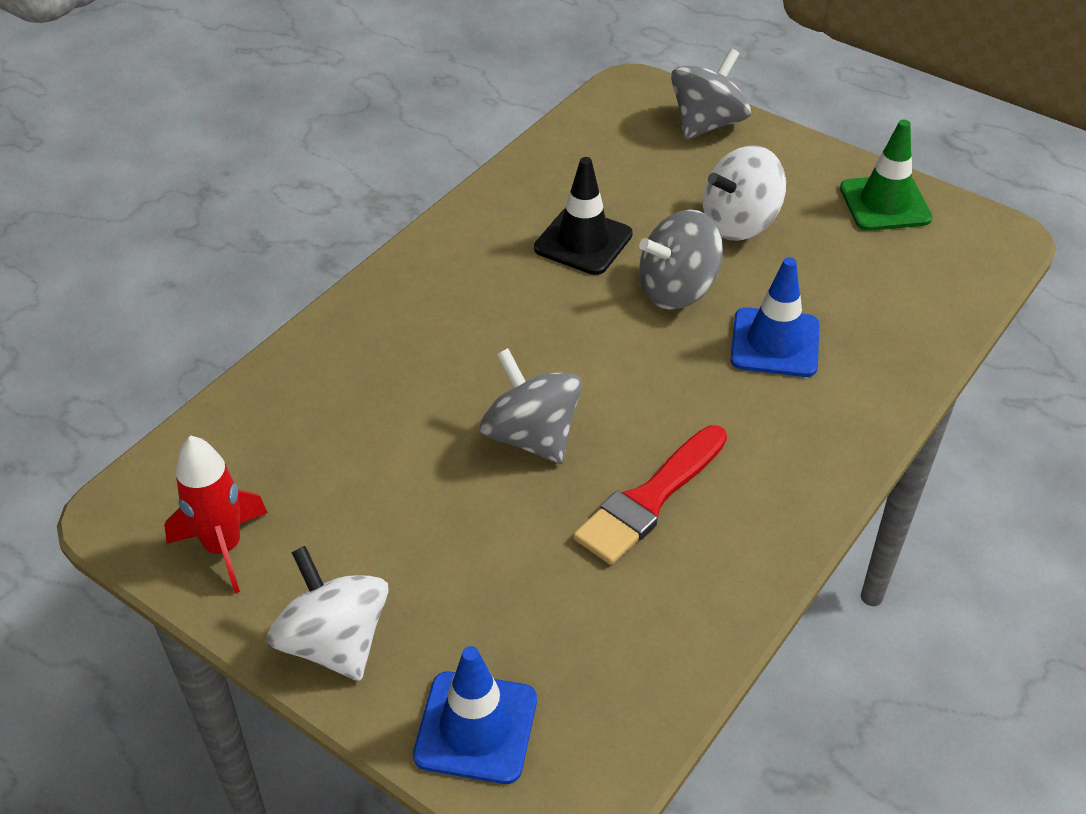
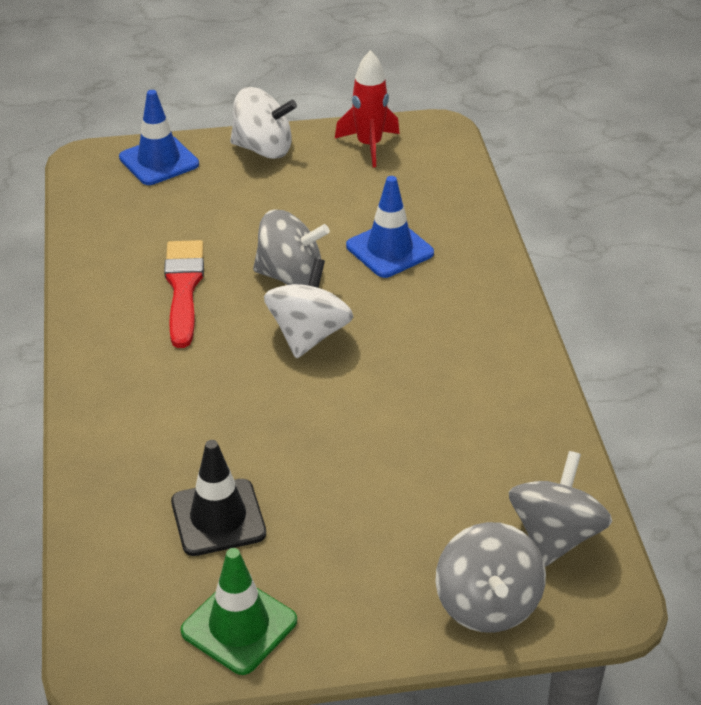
camera: 135 degrees right, 5 degrees down
(583, 241) = (430, 414): black traffic cone -> black traffic cone (218, 518)
(677, 290) = (317, 422): grey spinning top -> grey spinning top (555, 536)
(739, 223) = (338, 513): white spinning top -> white spinning top (309, 335)
(775, 343) = (206, 429): blue traffic cone -> blue traffic cone (389, 249)

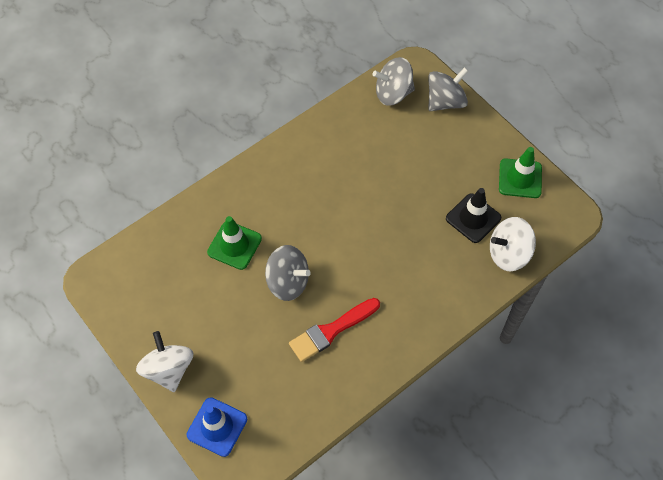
camera: 120 degrees left, 20 degrees up
(291, 276) = (288, 282): grey spinning top -> grey spinning top turned 135 degrees clockwise
(309, 335) = (330, 247): white spinning top -> white spinning top (508, 254)
(369, 145) = (132, 308): red rocket -> none
(389, 249) = (234, 245): blue traffic cone -> green traffic cone

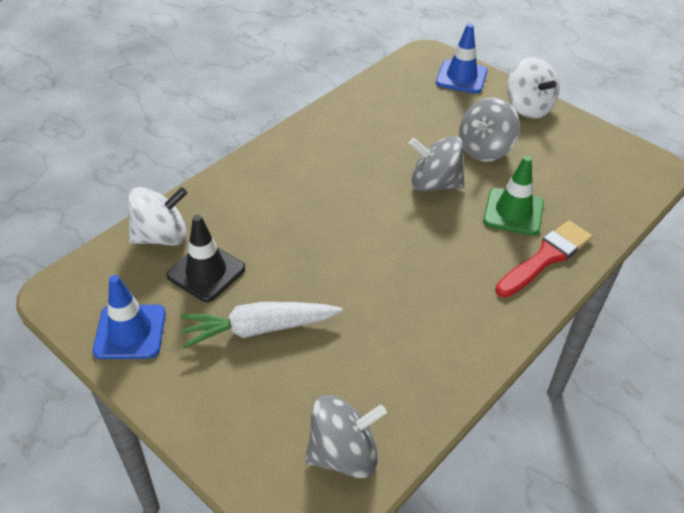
camera: 170 degrees right, 15 degrees down
(331, 331) = (371, 148): red brush -> red brush (545, 258)
(437, 171) = (259, 329): none -> white carrot
(445, 101) = (247, 449): grey spinning top -> grey spinning top (485, 149)
(520, 178) = (130, 332): green traffic cone -> blue traffic cone

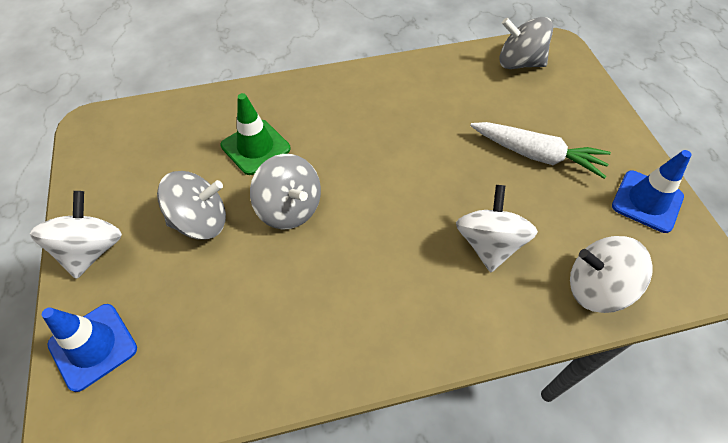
camera: 145 degrees left, 10 degrees up
(206, 272) = (562, 225): black traffic cone -> none
(262, 229) = (489, 244): none -> white spinning top
(545, 258) = (277, 103): red brush -> none

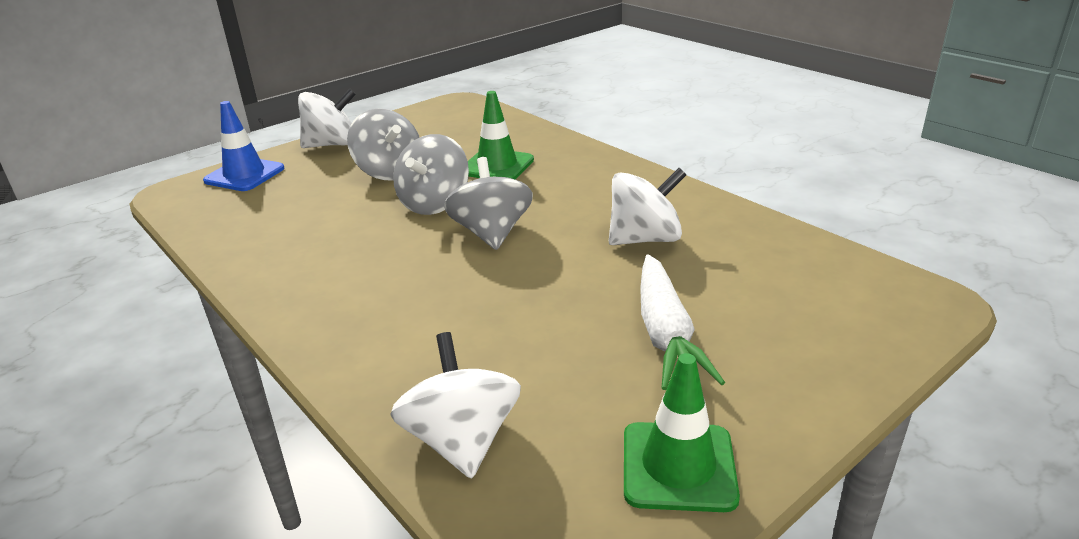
camera: 65 degrees right, 25 degrees down
(489, 244) = (475, 331): white spinning top -> white spinning top (645, 239)
(519, 63) = (837, 277): grey spinning top -> grey spinning top (491, 233)
(647, 201) = (678, 466): blue traffic cone -> green traffic cone

